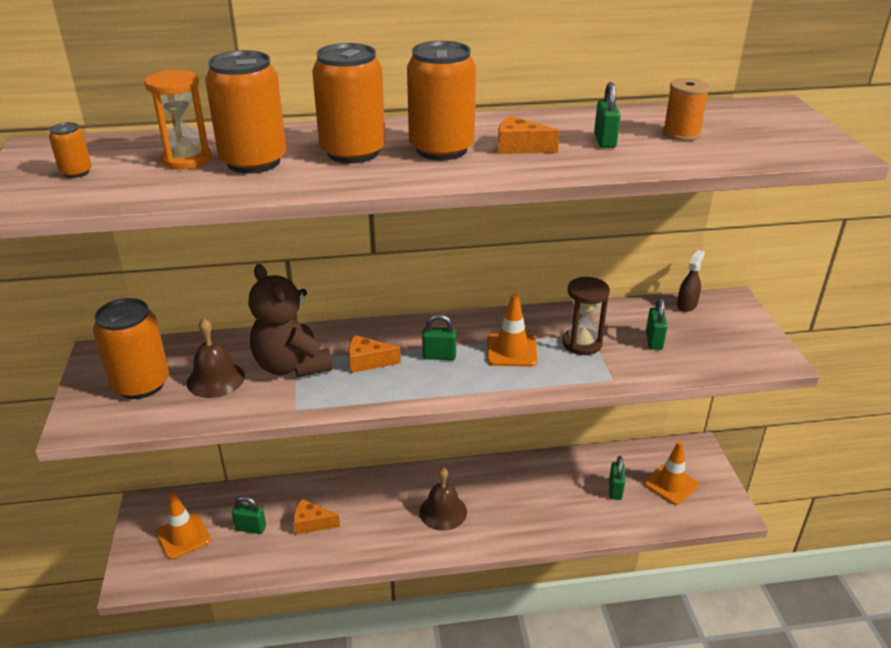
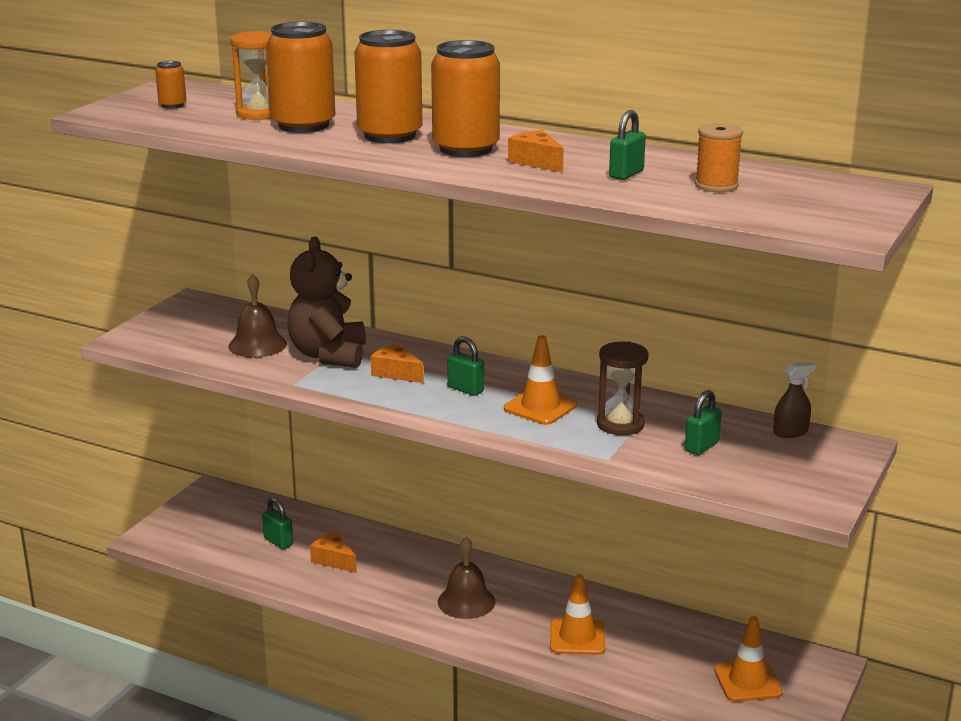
camera: 35 degrees right, 10 degrees down
(141, 384) = (198, 330): orange can -> none
(183, 536) = (218, 525): orange traffic cone -> orange traffic cone (577, 637)
(615, 490) = (673, 659): green padlock -> none

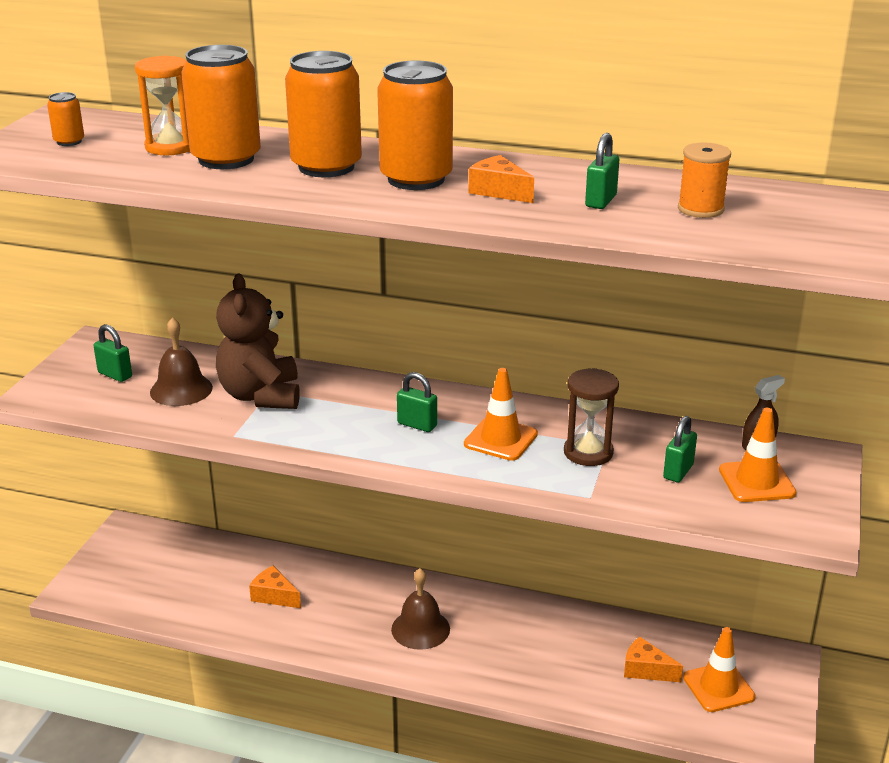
camera: 10 degrees left, 5 degrees up
(278, 542) = (211, 581): green padlock -> green padlock (115, 375)
(396, 373) = (338, 411): orange cheese -> orange cheese (646, 670)
(577, 637) = (541, 657): orange traffic cone -> orange traffic cone (756, 482)

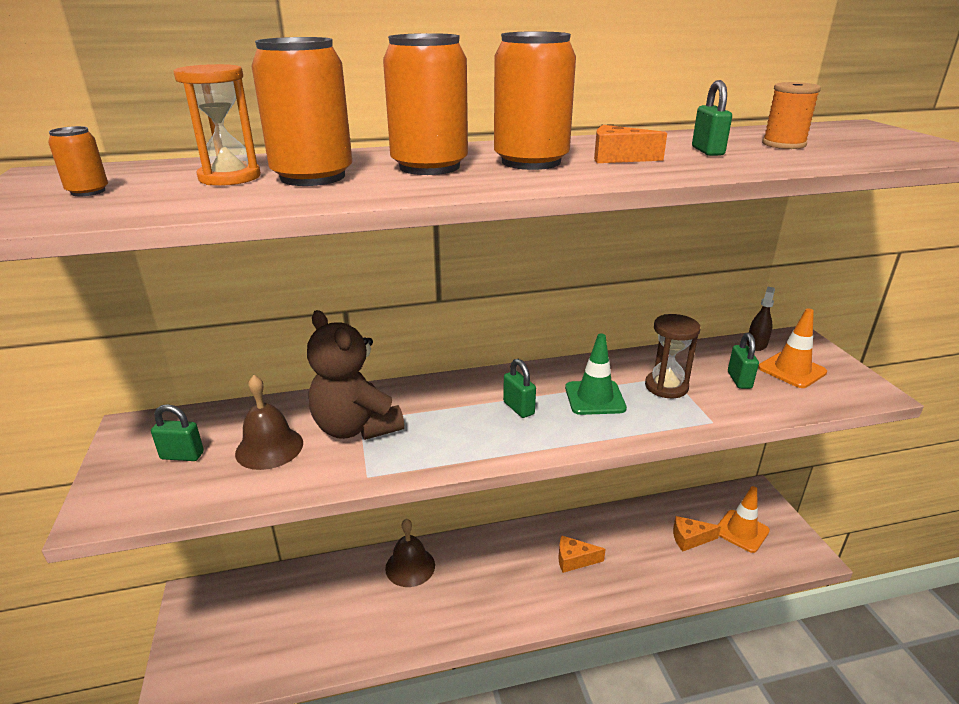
camera: 30 degrees left, 0 degrees up
(274, 596) = (377, 603): orange cheese -> orange cheese (574, 560)
(417, 425) = (518, 408): green padlock -> green padlock turned 60 degrees clockwise
(420, 629) = (517, 578): brown bell -> brown bell (410, 566)
(500, 439) = (594, 398): orange traffic cone -> green traffic cone

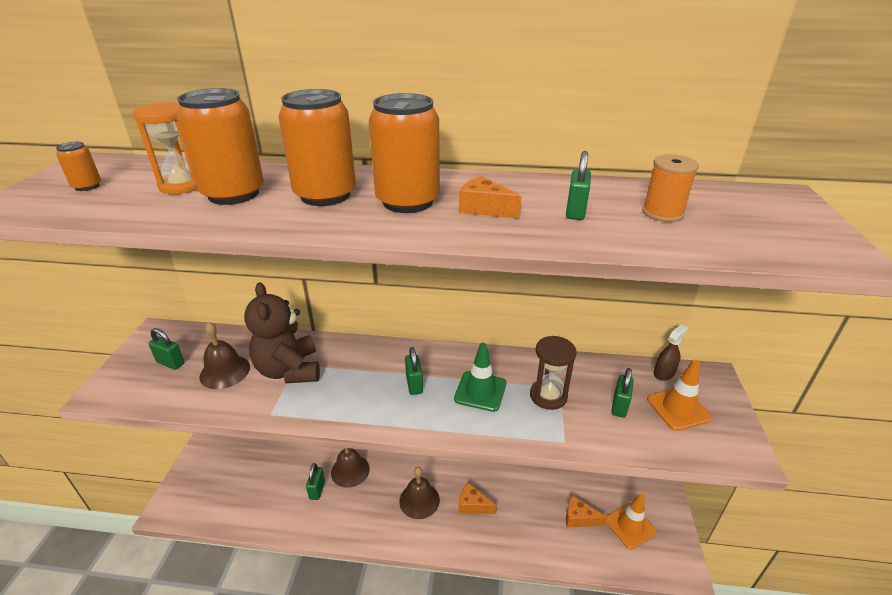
camera: 20 degrees right, 5 degrees up
(380, 600) = (317, 490): none -> green padlock
(511, 573) = (419, 500): none -> brown bell

